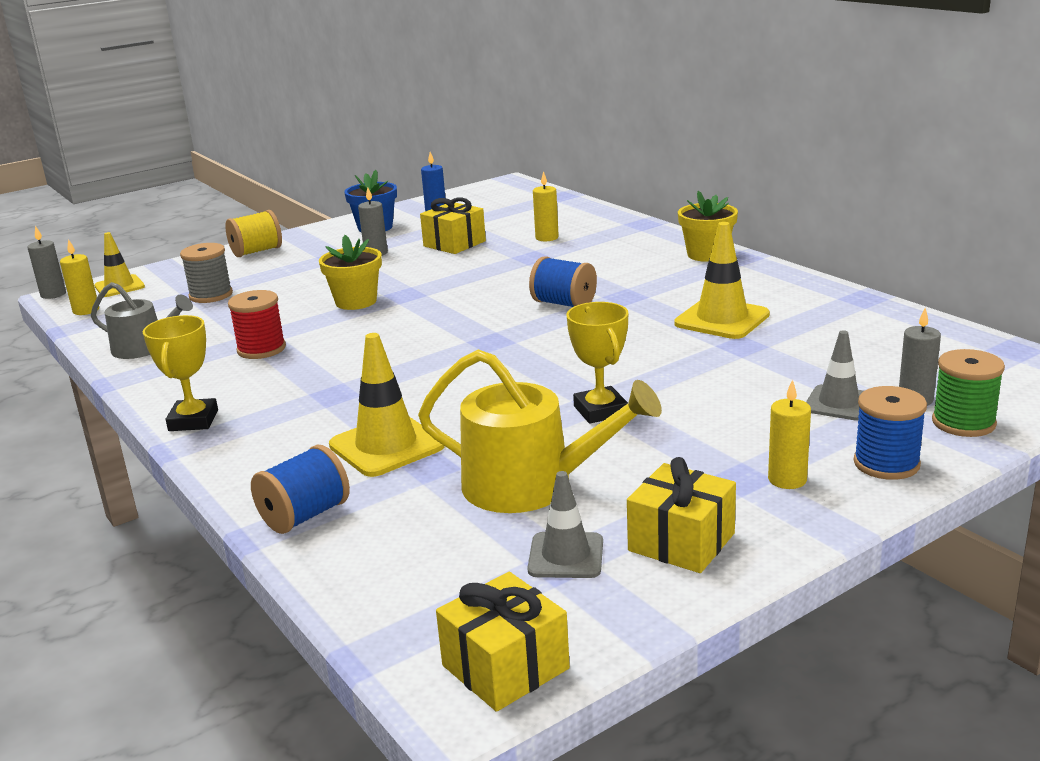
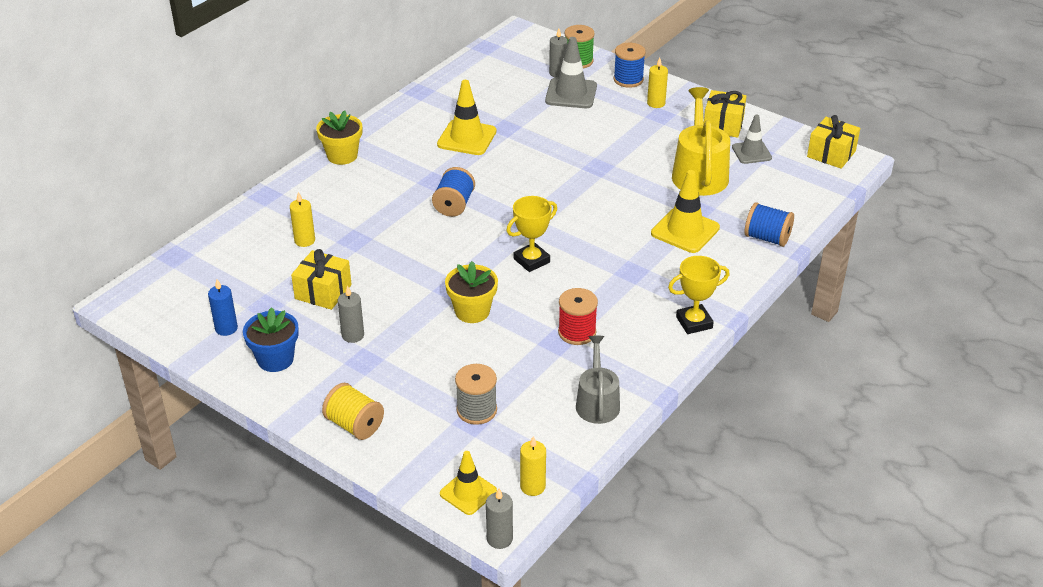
camera: 110 degrees left, 15 degrees up
(600, 411) = (610, 164): yellow trophy -> yellow trophy (531, 260)
(838, 403) = (571, 93): grey traffic cone -> grey traffic cone, size x1.52

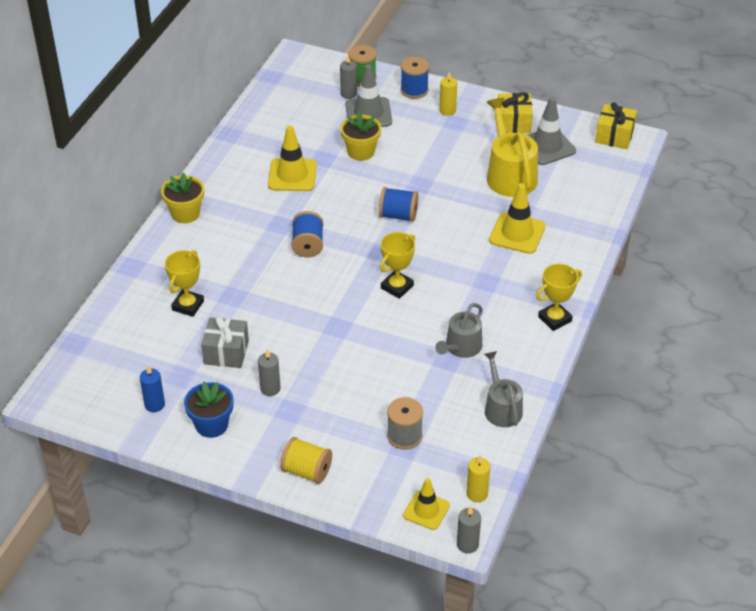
camera: 15 degrees left, 5 degrees up
(304, 240) = (188, 305): yellow candle -> yellow trophy
(323, 292) = (226, 352): yellow gift -> grey gift
(472, 311) = (364, 345): yellow flower pot -> yellow flower pot (361, 152)
(577, 332) = (461, 347): red spool -> grey watering can
(751, 152) = (547, 146): grey traffic cone -> grey traffic cone, size x1.52
(767, 238) = (588, 228): blue spool -> blue spool (398, 215)

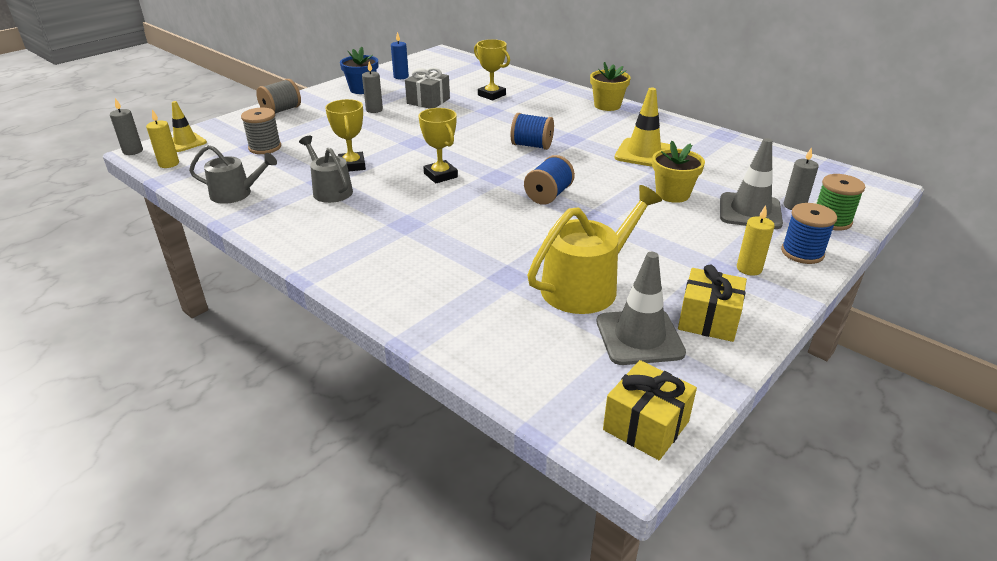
camera: 110 degrees right, 10 degrees down
(307, 471) = (281, 110): yellow spool -> grey spool
(509, 175) = (586, 285): yellow watering can -> yellow watering can turned 45 degrees counterclockwise
(517, 233) = (468, 262): yellow traffic cone -> none
(554, 319) = (309, 252): yellow trophy -> yellow trophy (352, 165)

